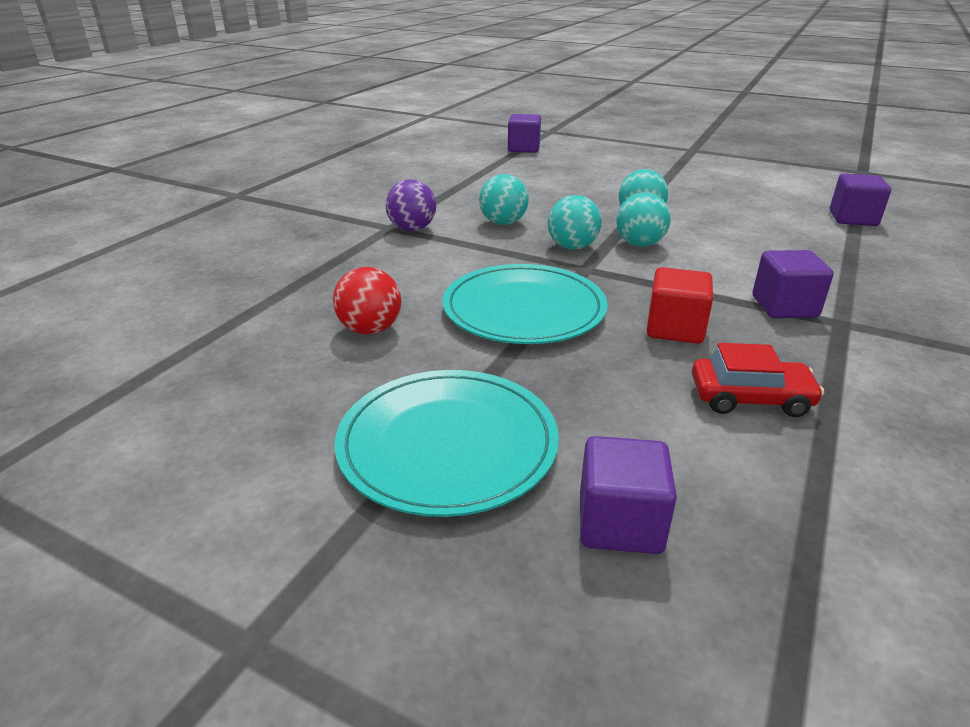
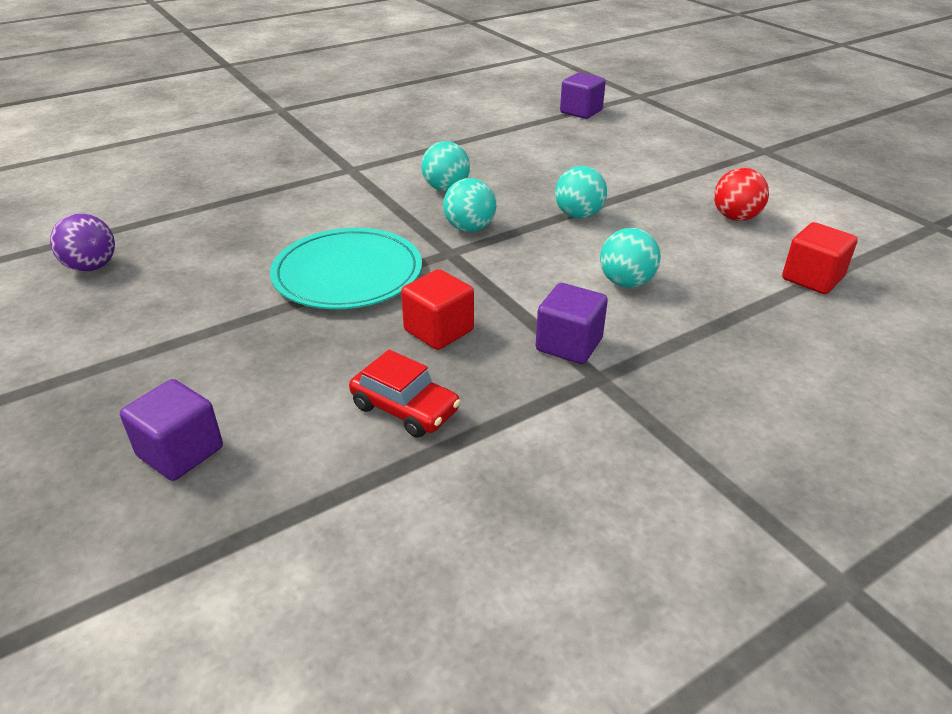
camera: 30 degrees right, 5 degrees up
(370, 329) = (221, 255): red ball -> red ball (735, 217)
(412, 229) = (365, 175): purple ball -> purple ball (92, 267)
(447, 444) = (156, 356): turquoise plate -> none
(639, 244) = (534, 243): turquoise ball -> turquoise ball (626, 282)
(853, 218) = (812, 278): purple cube -> red cube

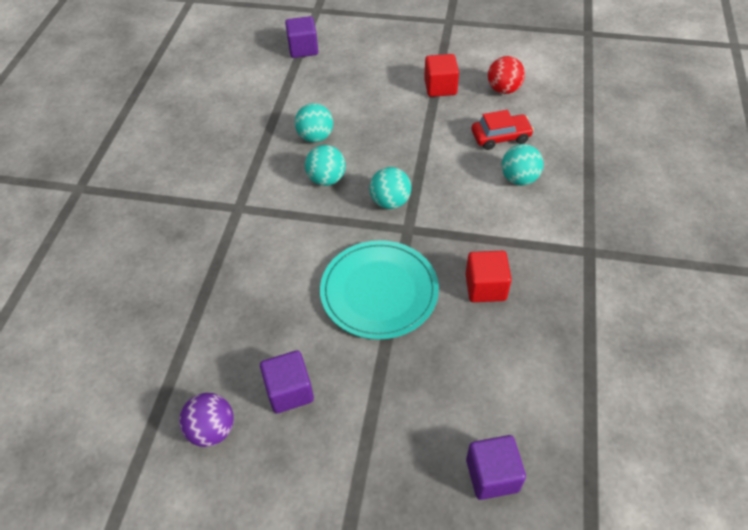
camera: 45 degrees left, 15 degrees up
(405, 408) = (544, 347): red car -> red car (500, 137)
(569, 344) = (551, 242): purple cube -> purple cube (289, 391)
(578, 215) = (430, 145): turquoise ball -> turquoise ball (315, 137)
(812, 278) = (586, 111): red cube -> red cube (440, 87)

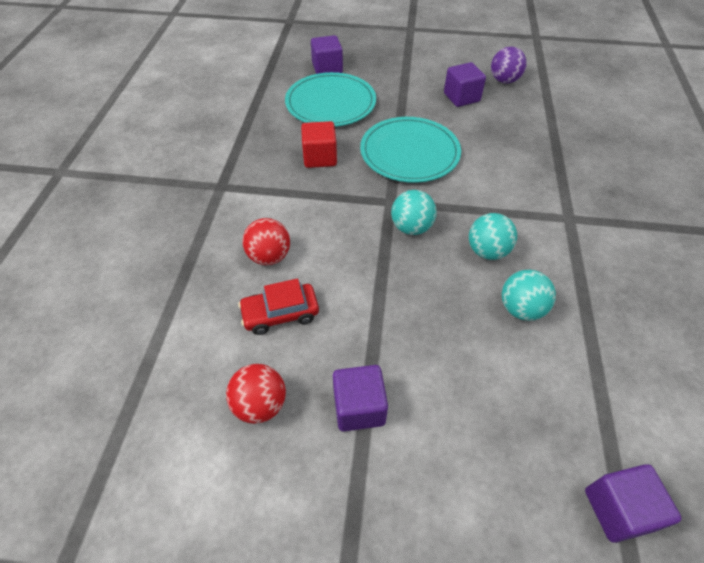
camera: 175 degrees right, 0 degrees up
(440, 87) = (359, 407): red cube -> purple cube
(480, 385) = (330, 103): none -> turquoise plate
(519, 179) = (269, 256): turquoise ball -> red ball

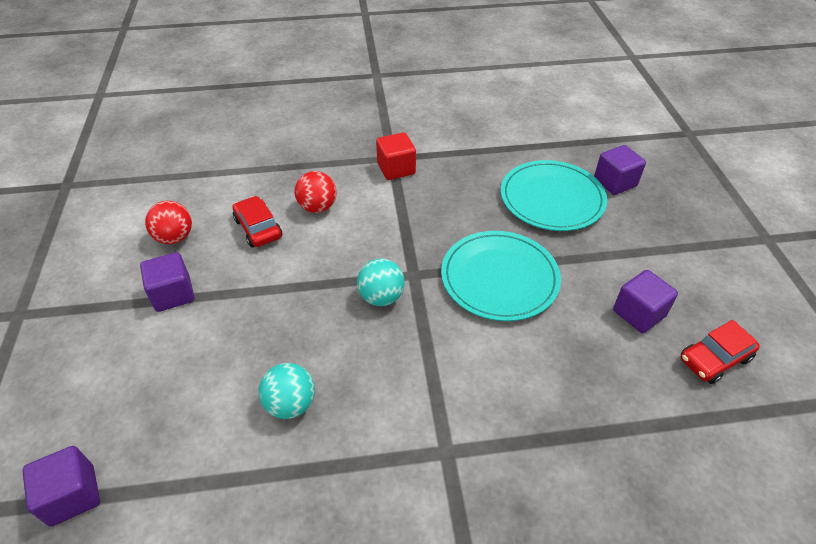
camera: 75 degrees right, 5 degrees down
(320, 157) = (458, 209): red cube -> red cube (396, 169)
(487, 251) = (365, 367): turquoise ball -> none
(504, 80) = (714, 359): purple ball -> red car

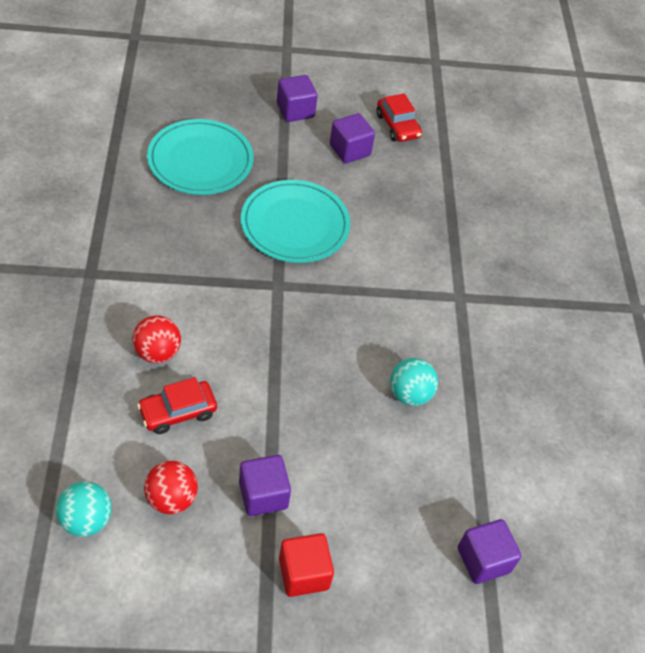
camera: 90 degrees left, 5 degrees up
(381, 297) = (301, 314): turquoise ball -> turquoise ball (86, 520)
(396, 169) = (112, 272): red cube -> red cube (304, 573)
(615, 182) = (191, 110): purple cube -> purple cube (295, 110)

